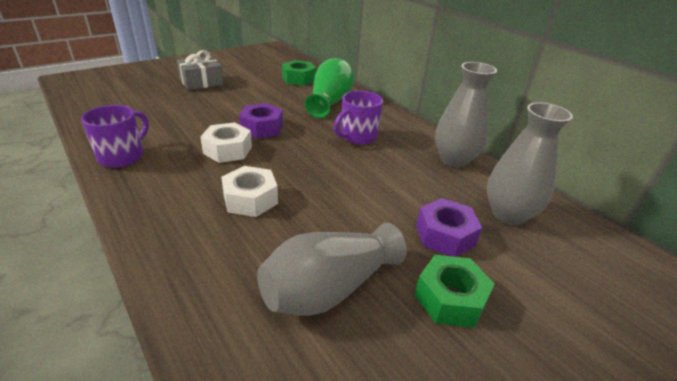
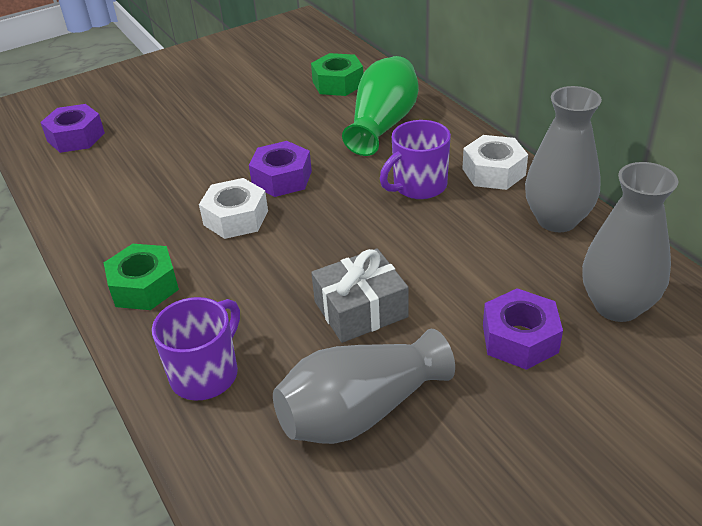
camera: 10 degrees right, 5 degrees up
(113, 97) = (76, 137): none -> purple nut
(122, 156) = (101, 234): purple mug -> purple mug (206, 373)
(201, 82) = (194, 100): grey gift -> grey gift (360, 309)
(250, 199) = (267, 292): white nut -> white nut (493, 172)
(450, 298) = (509, 423): green nut -> green nut (144, 286)

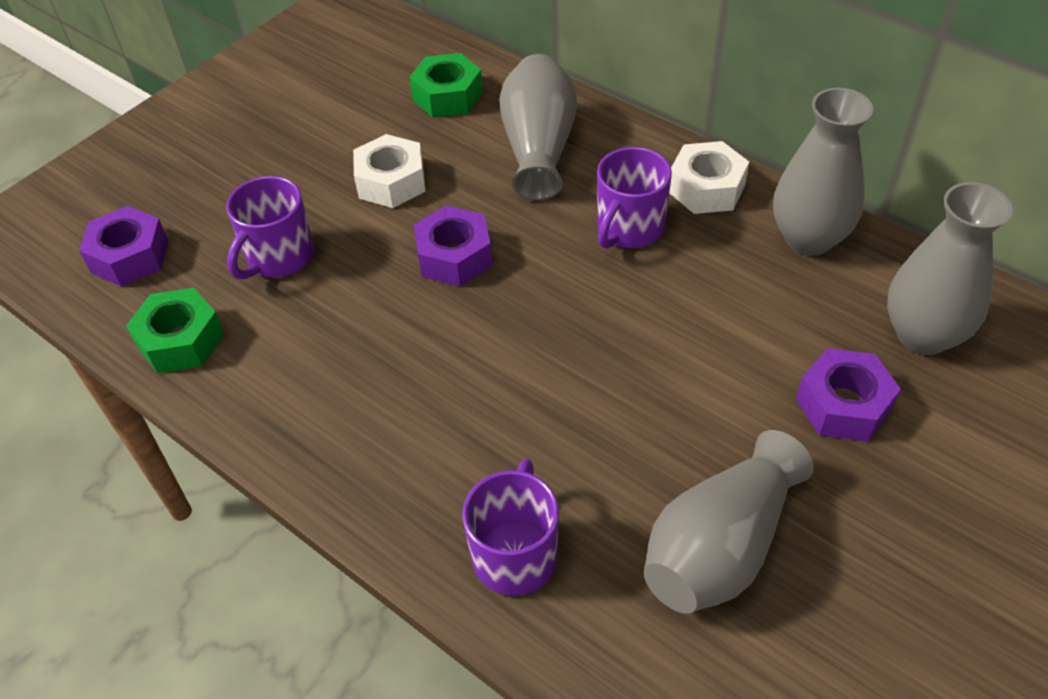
camera: 20 degrees left, 10 degrees up
(144, 286) = (366, 458): green nut -> green nut (180, 340)
(166, 156) = (279, 257): none -> purple mug
(236, 218) = (428, 329): white nut -> white nut (391, 182)
(360, 309) = (650, 416): grey gift -> none
(383, 124) = (538, 148): green vase -> grey vase

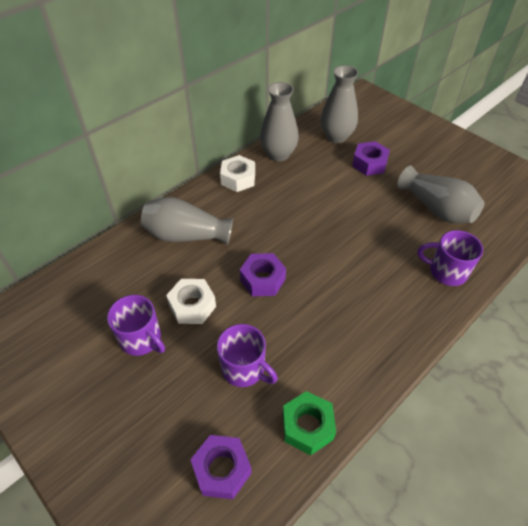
camera: 85 degrees left, 0 degrees up
(448, 96) = (122, 272): green nut -> none
(629, 229) = (258, 209): purple mug -> purple mug (142, 339)

